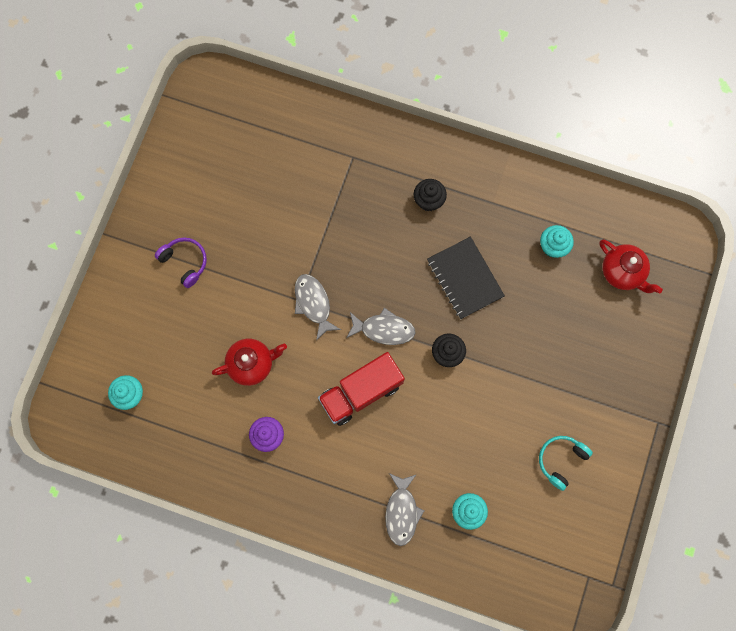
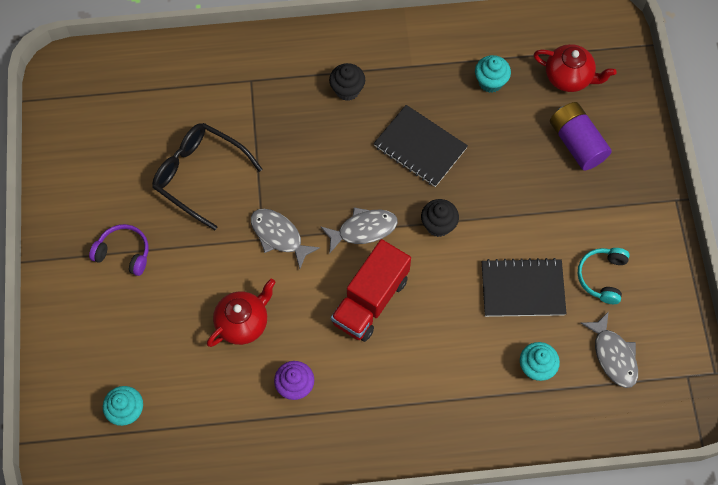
camera: 25 degrees left, 10 degrees down
(274, 222) = (199, 175): none -> black glasses
(402, 512) = (471, 399): grey fish -> grey fish (613, 355)
(489, 440) = (522, 289): none -> black notebook
(599, 334) = (577, 143): none -> purple battery

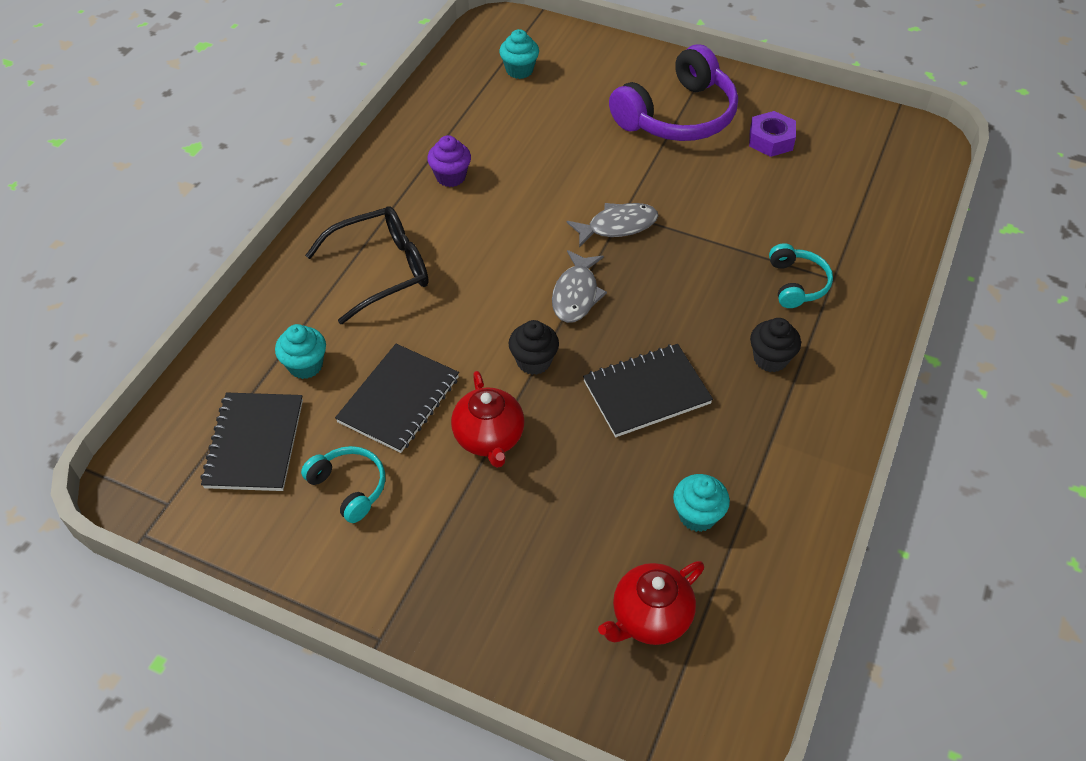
camera: 120 degrees right, 15 degrees down
(119, 173) = (771, 140): none -> purple nut
(124, 253) = (677, 115): purple headphones -> purple headphones, size x1.99
(199, 175) = (731, 194): black glasses -> black glasses (381, 270)
(243, 322) = (543, 166): red teapot -> red teapot (489, 438)
(269, 100) = (796, 284): none -> turquoise headphones
(370, 300) = (492, 265): red truck -> none
(577, 143) = (543, 566): purple battery -> none
(613, 355) = (254, 443): grey fish -> black notebook

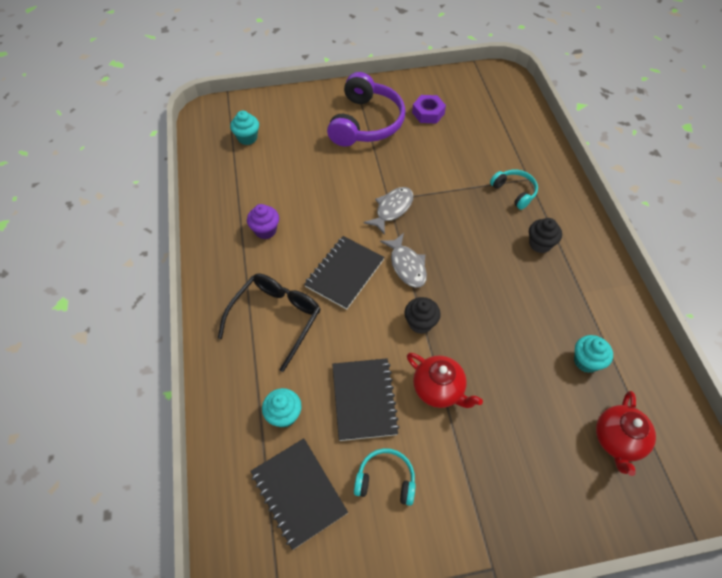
camera: 35 degrees left, 5 degrees up
(646, 392) = (497, 304): black notebook -> black notebook (344, 273)

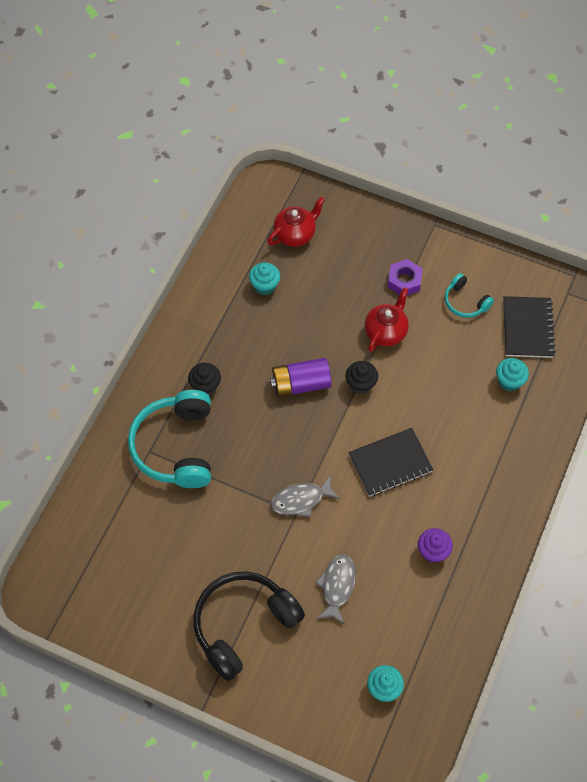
camera: 145 degrees left, 5 degrees up
(276, 318) = (473, 458): black glasses -> none
(364, 400) = (444, 357): black notebook -> none
(366, 123) = (243, 625): purple headphones -> black headphones
(407, 265) = (332, 437): grey fish -> grey fish (337, 586)
(428, 113) = (168, 595): purple nut -> purple nut (404, 281)
(439, 389) = (386, 332): red teapot -> red teapot turned 45 degrees clockwise
(470, 292) = (301, 384): none -> purple battery
(514, 192) = (176, 446): turquoise headphones -> turquoise headphones, size x1.99

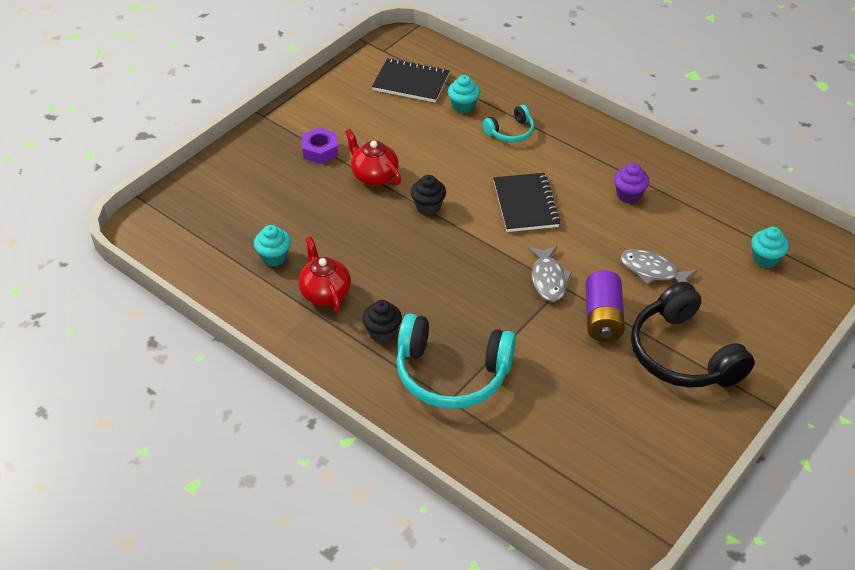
camera: 75 degrees left, 15 degrees down
(295, 234) = (219, 219): red teapot -> red teapot (325, 293)
(301, 384) = (410, 252): purple battery -> purple battery (602, 317)
(465, 302) = (364, 115): turquoise headphones -> turquoise headphones (510, 132)

